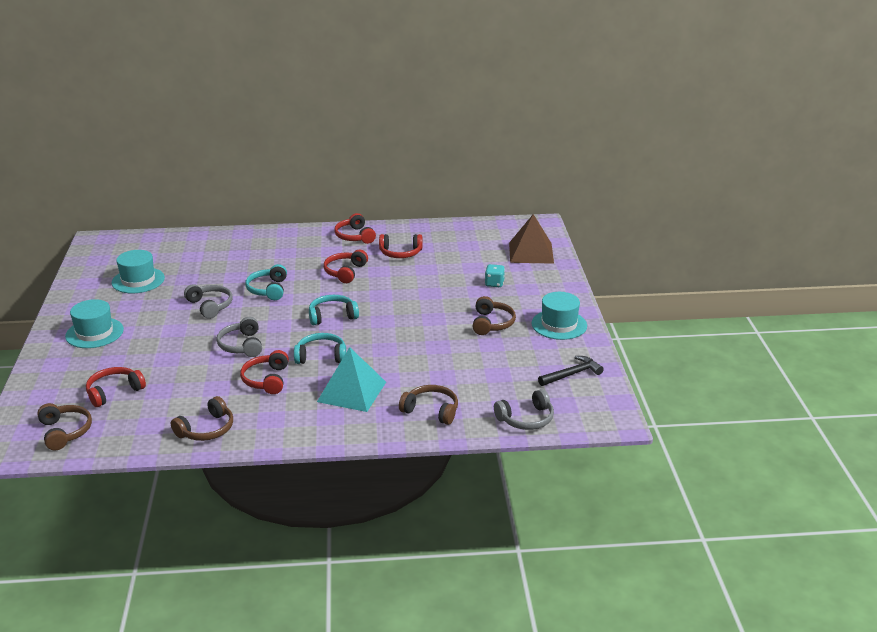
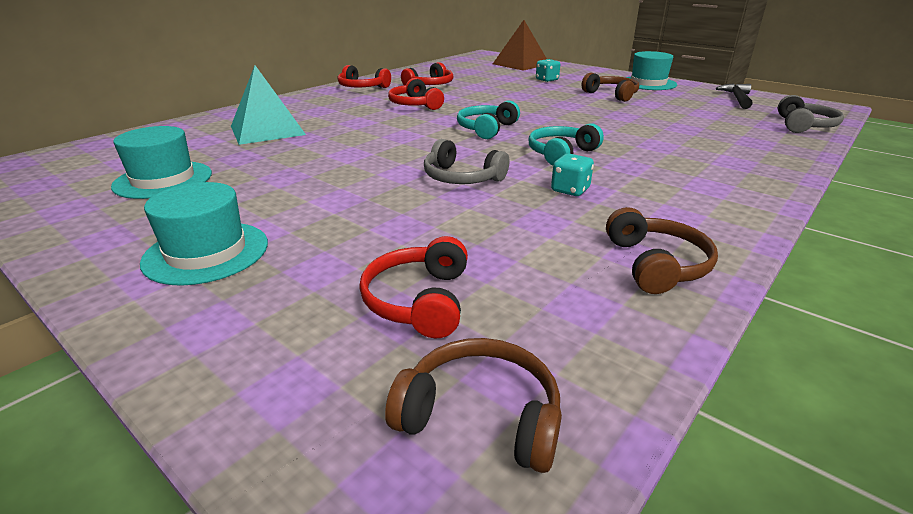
camera: 45 degrees left, 0 degrees up
(210, 306) = (333, 165): grey headphones -> none
(266, 380) = (570, 190): red headphones -> turquoise dice
(268, 289) = (369, 134): turquoise headphones -> none
(351, 391) = (663, 163): turquoise pyramid -> turquoise pyramid (267, 130)
(431, 410) = (749, 147): brown headphones -> none

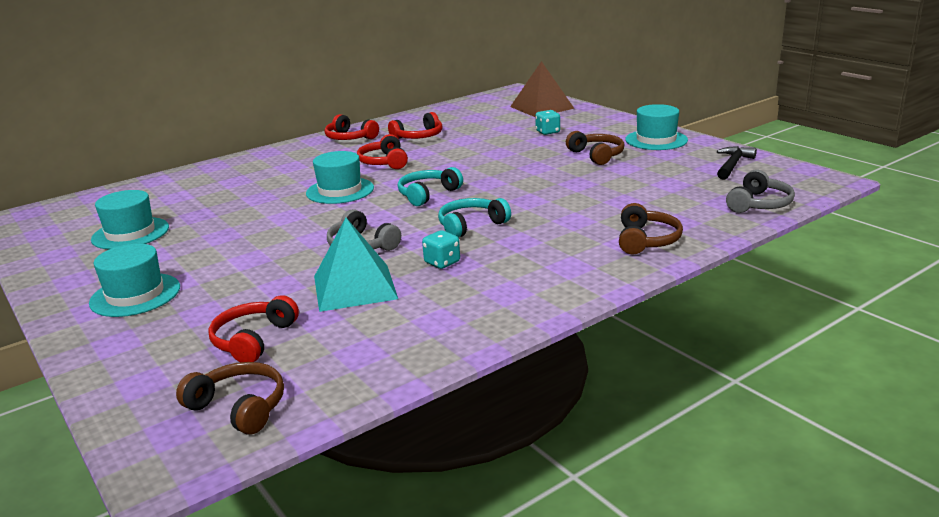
camera: 15 degrees right, 5 degrees down
(267, 130) = (233, 187): turquoise pyramid -> turquoise pyramid (354, 287)
(390, 129) = (340, 190): none -> turquoise hat
(656, 264) = (444, 329): brown headphones -> brown headphones (646, 240)

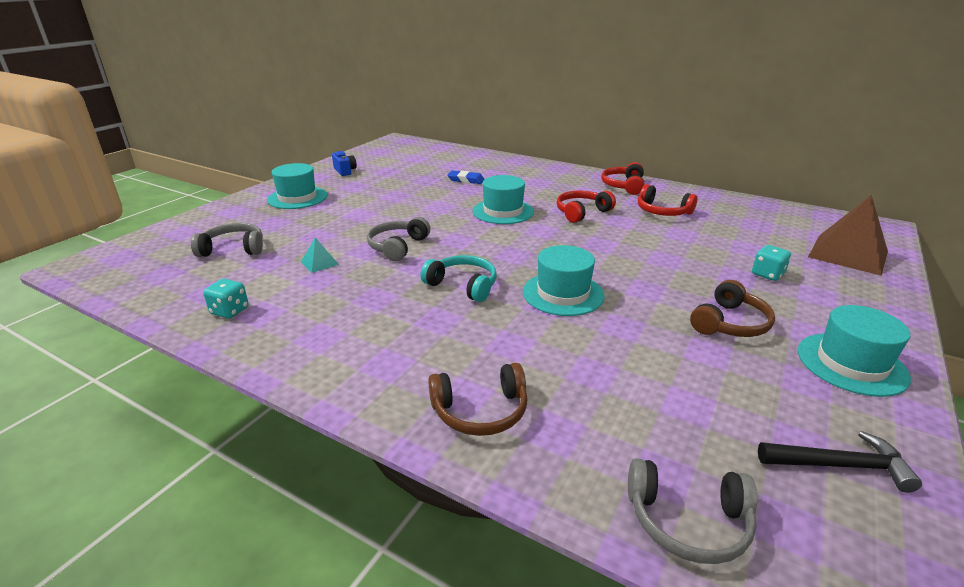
camera: 65 degrees right, 5 degrees up
(84, 259) = (345, 171): none -> blue camera
(130, 233) = (387, 171): turquoise hat -> turquoise hat (563, 293)
(232, 196) = (466, 180): none -> blue eraser
(239, 407) = (141, 269): brown headphones -> none
(253, 340) = (233, 249): red headphones -> grey headphones
(354, 287) = (319, 263): turquoise pyramid -> turquoise pyramid, size x0.44
(427, 194) = (522, 248): turquoise headphones -> none
(442, 262) = (375, 289): turquoise dice -> turquoise dice (230, 311)

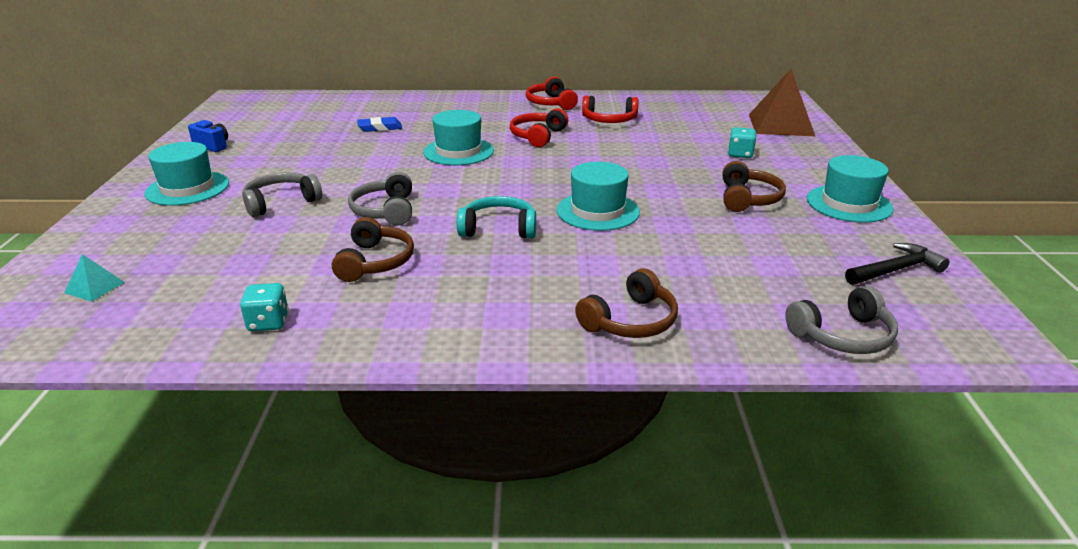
camera: 30 degrees left, 0 degrees up
(233, 249) = (178, 262): grey headphones -> grey headphones (281, 202)
(319, 263) = (314, 248): turquoise pyramid -> turquoise pyramid (94, 287)
(345, 286) = (375, 262): none -> brown headphones

